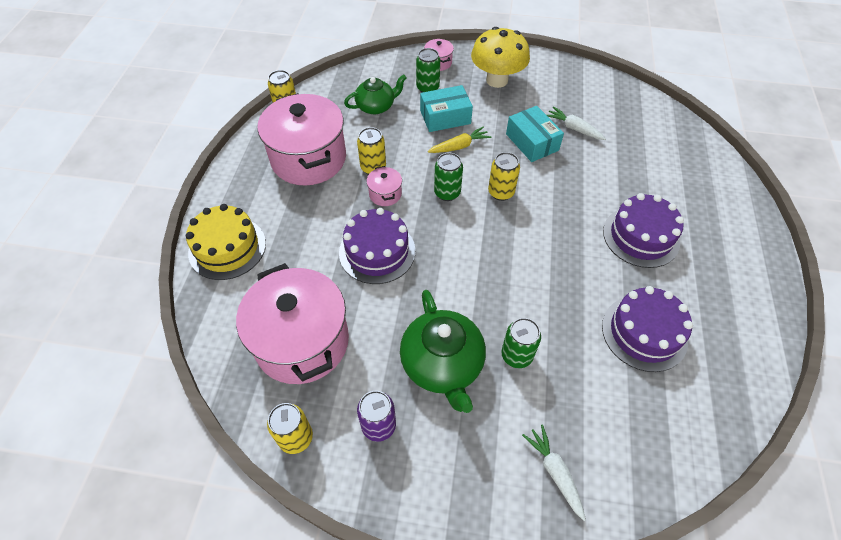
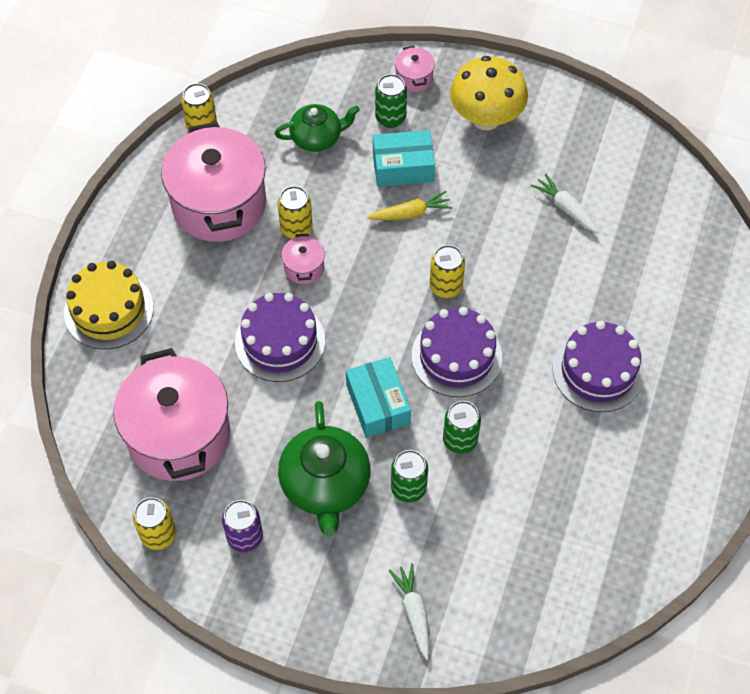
camera: 10 degrees right, 5 degrees up
(447, 193) = (379, 277): green can -> green can (460, 440)
(532, 142) = (505, 221): turquoise box -> turquoise box (378, 404)
(644, 333) = (559, 486): purple cake -> purple cake (456, 356)

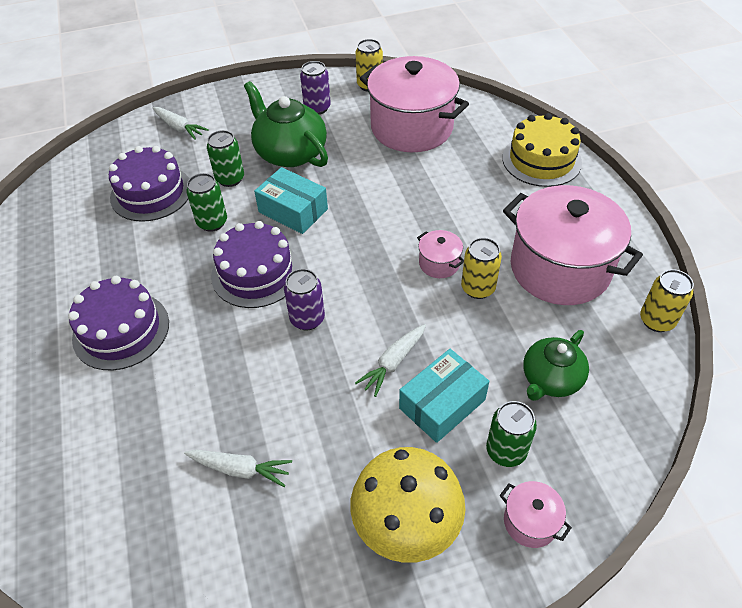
camera: 145 degrees right, 10 degrees down
(280, 341) = (403, 207): purple cake -> purple cake (151, 193)
(411, 213) = (393, 363): yellow carrot -> white carrot
(445, 286) = (307, 319): yellow can -> purple can

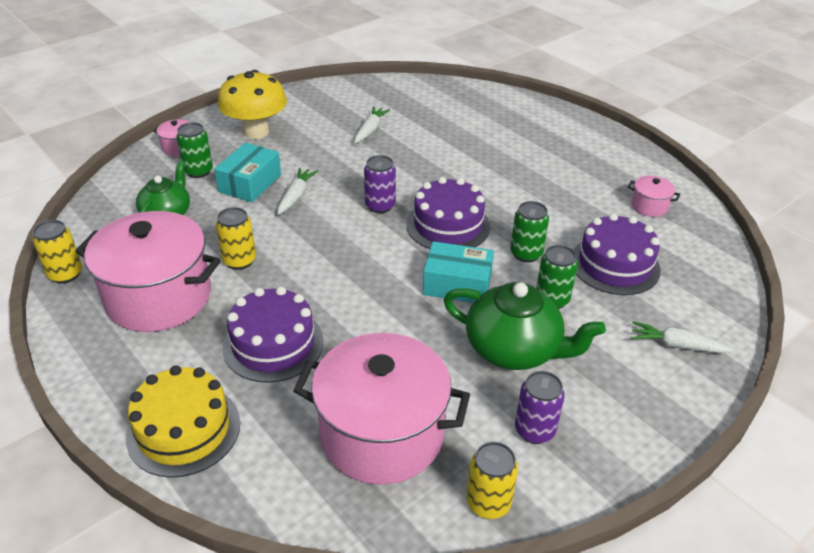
camera: 155 degrees right, 10 degrees down
(121, 330) = (516, 168): purple cake -> purple cake (273, 344)
(240, 469) = (370, 130): white carrot -> white carrot turned 120 degrees clockwise
(439, 263) = (283, 272): pink pot -> pink pot (649, 206)

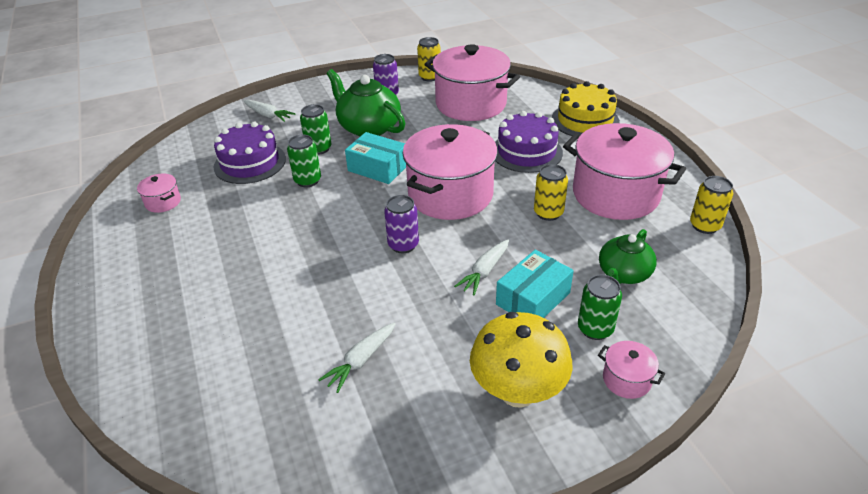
camera: 160 degrees left, 0 degrees up
(354, 264) = (450, 195): none -> pink pot
(448, 225) = (352, 214): purple cake -> none

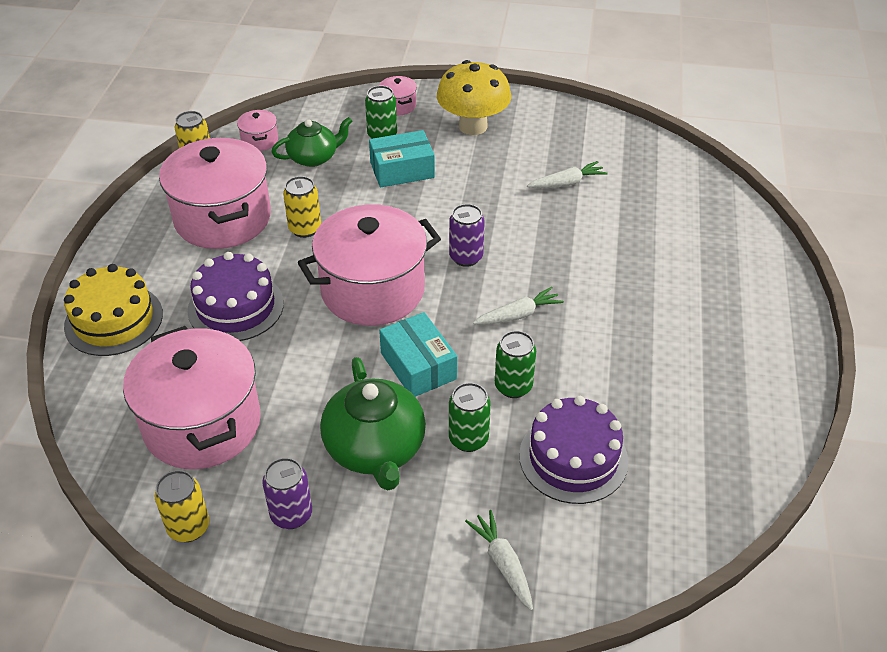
camera: 150 degrees left, 5 degrees up
(163, 202) = (707, 437): pink pot -> pink pot (259, 140)
(484, 271) = (417, 204): white carrot -> white carrot (518, 315)

